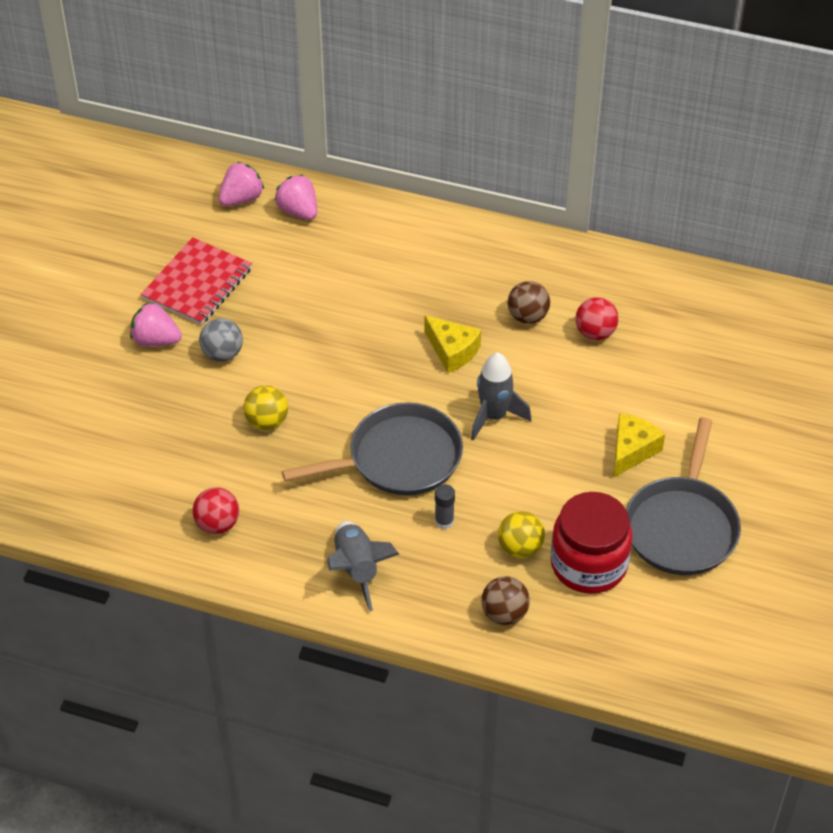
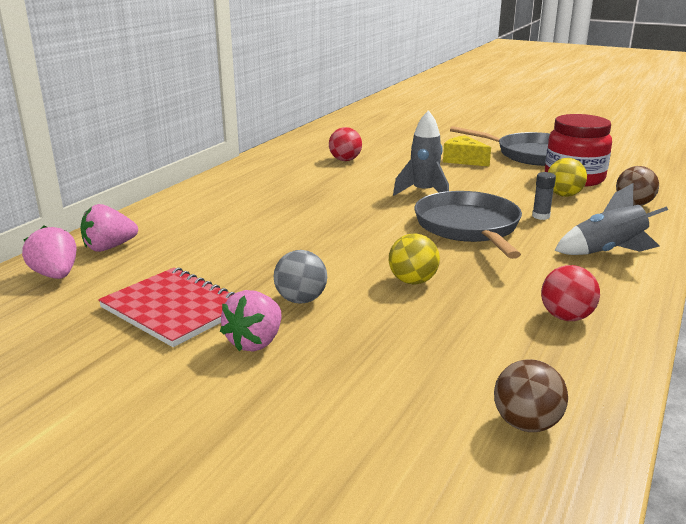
camera: 80 degrees left, 25 degrees down
(452, 351) = (344, 200): yellow cheese -> none
(527, 316) = (318, 176): brown ball -> brown ball (526, 424)

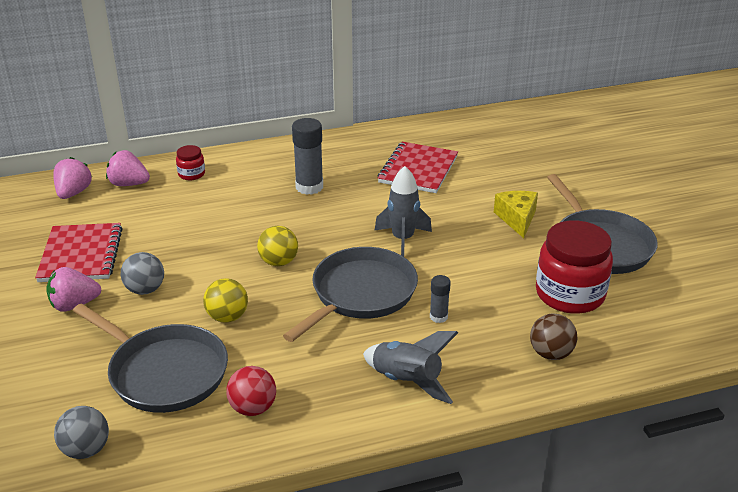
camera: 45 degrees right, 10 degrees up
(162, 220) = (191, 174): none -> red jar
(288, 193) = (309, 187): none -> grey glue stick
(345, 160) = (418, 169): red ball -> red notebook
(453, 337) = (164, 372): none -> grey pan
(526, 424) = (86, 449): brown ball -> grey ball
(564, 195) = (512, 307): yellow ball -> yellow ball (278, 262)

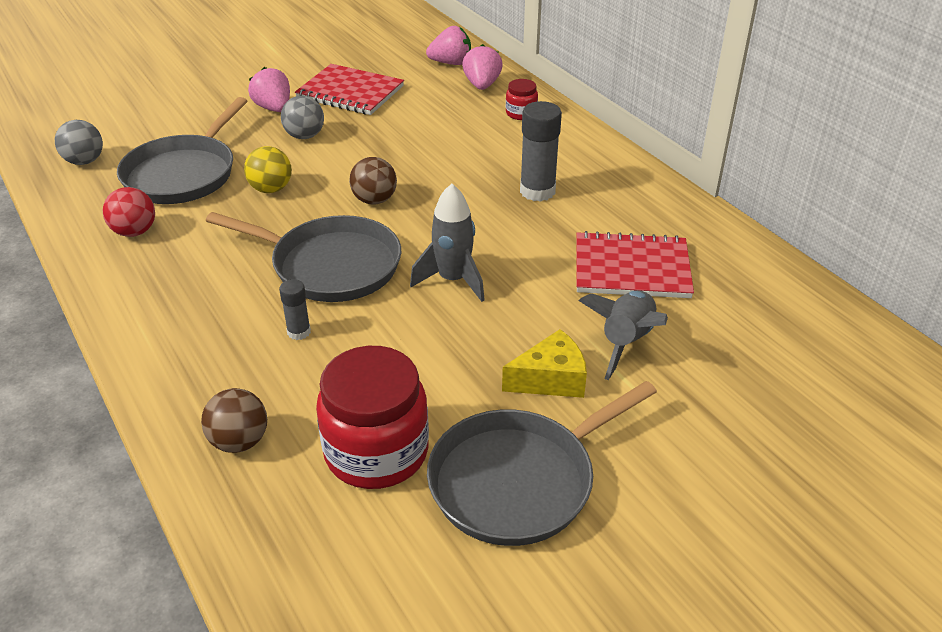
camera: 75 degrees right, 5 degrees up
(81, 255) = (350, 92): red notebook -> red notebook turned 45 degrees clockwise
(278, 262) = (374, 200): yellow ball -> brown ball
(407, 381) = (178, 324): grey rocket -> grey rocket (626, 342)

